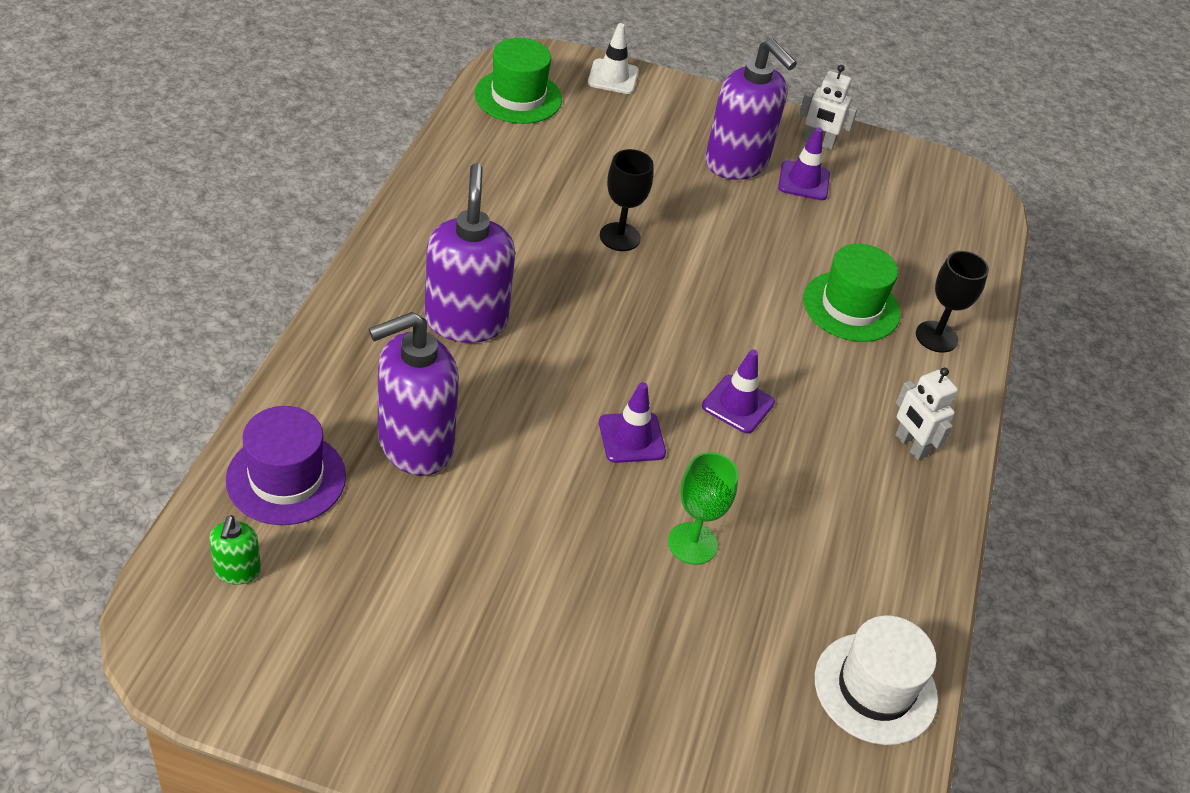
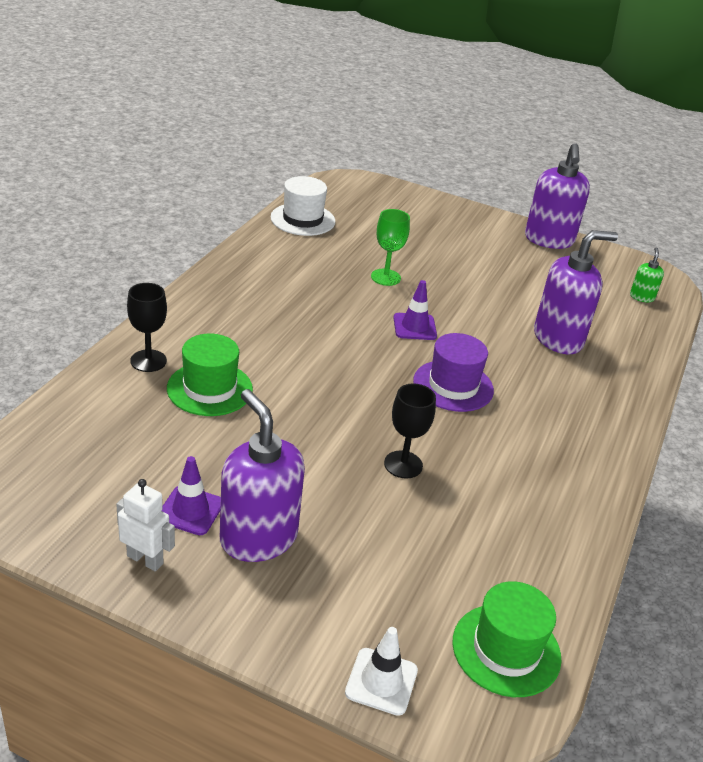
camera: 170 degrees left, 10 degrees down
(286, 478) = (632, 331): purple hat -> purple hat (453, 386)
(466, 320) = (535, 408): purple soap dispenser -> purple soap dispenser (549, 240)
(738, 404) = (334, 336): purple traffic cone -> none
(910, 446) = (218, 302): white robot -> none

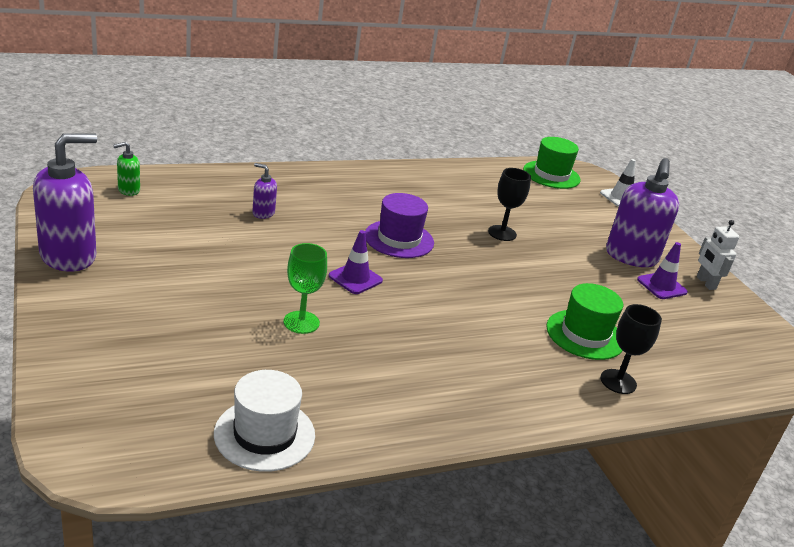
camera: 135 degrees left, 5 degrees down
(558, 339) = (263, 213): purple soap dispenser -> purple soap dispenser, size x0.46

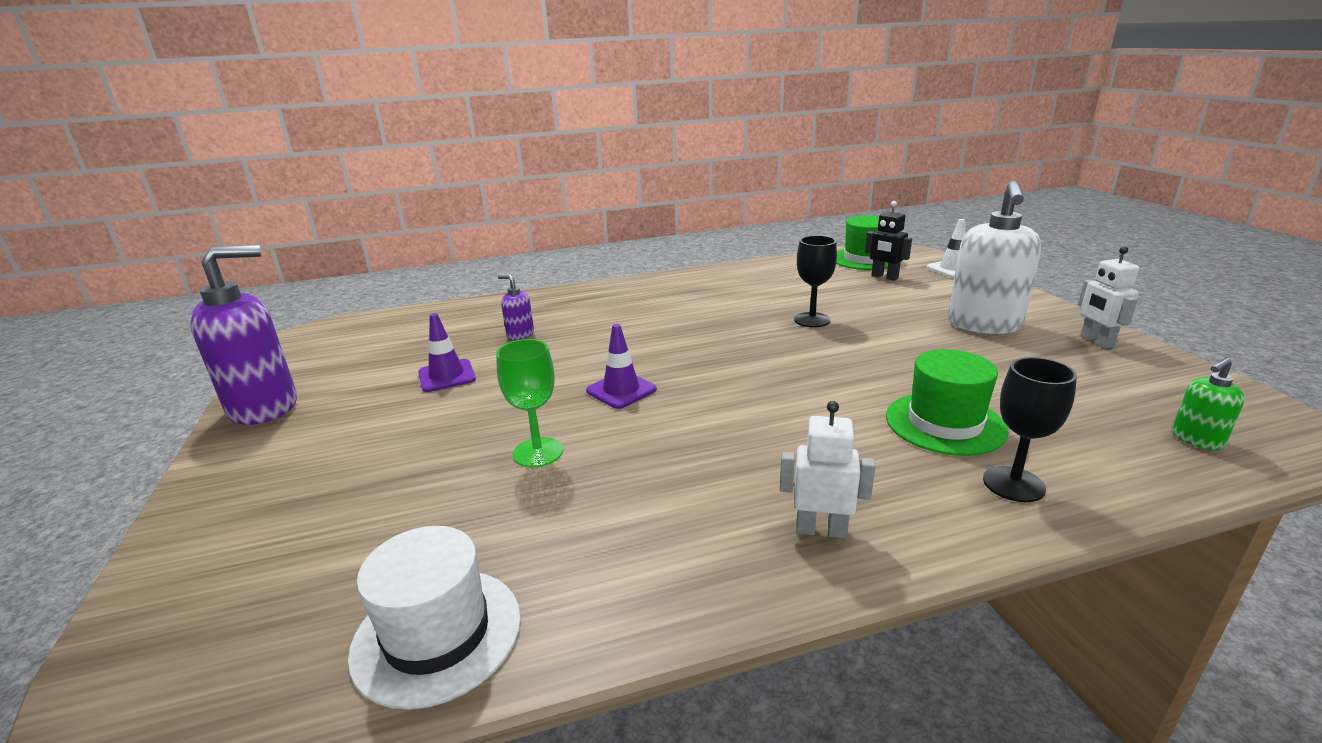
camera: 10 degrees right, 5 degrees down
(128, 190) = (371, 331): green soap dispenser -> green soap dispenser (1196, 439)
(399, 239) = (682, 341): purple hat -> none
(495, 397) = (821, 530): none -> white robot
(564, 197) = (884, 277): none -> black robot
(631, 257) = (984, 325): purple soap dispenser -> white soap dispenser
(661, 286) = (1036, 351): purple traffic cone -> purple traffic cone (447, 376)

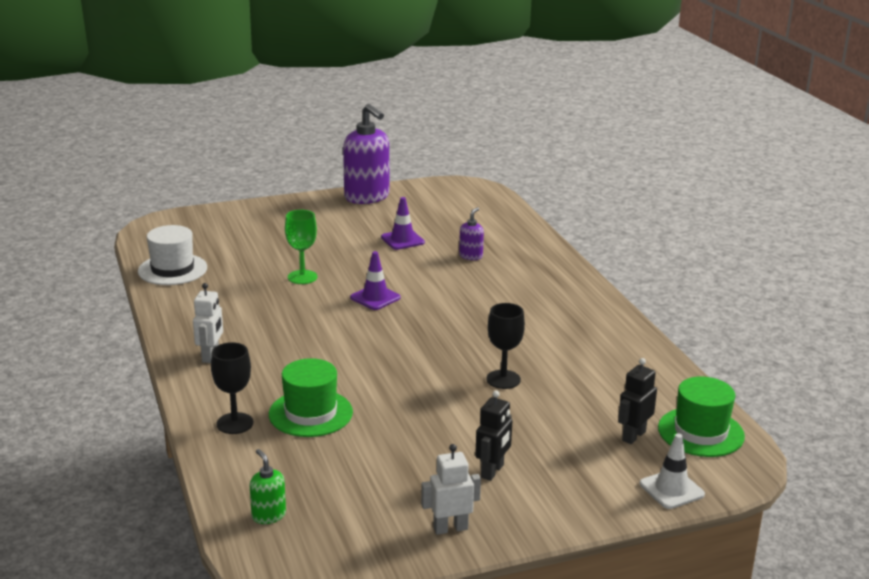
camera: 85 degrees right, 0 degrees up
(984, 325) = (492, 471): white soap dispenser -> black robot

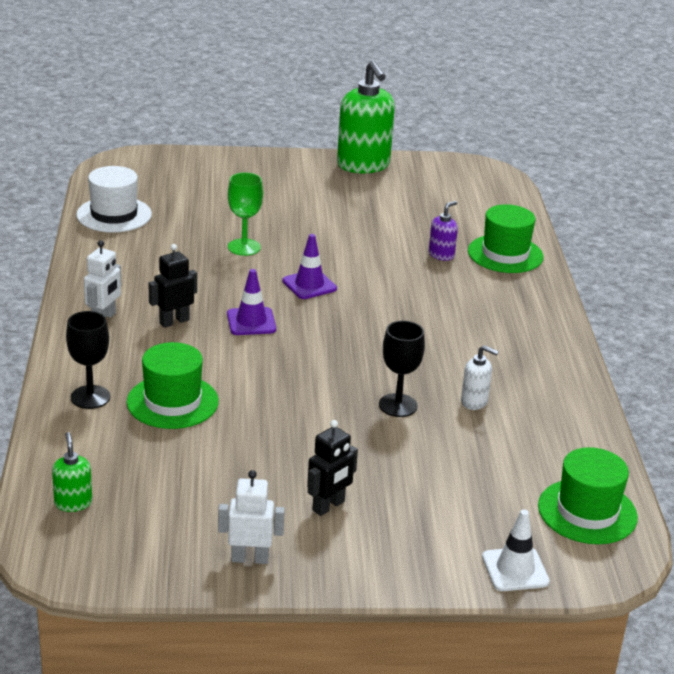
camera: 15 degrees right, 5 degrees up
(367, 197) = (363, 165): purple soap dispenser -> green soap dispenser
(402, 240) = (375, 223): purple traffic cone -> purple traffic cone (251, 322)
(521, 247) = (505, 254): none -> green hat
(563, 365) = (474, 402): none -> white soap dispenser
(633, 436) = (507, 500): black robot -> black robot (174, 321)

